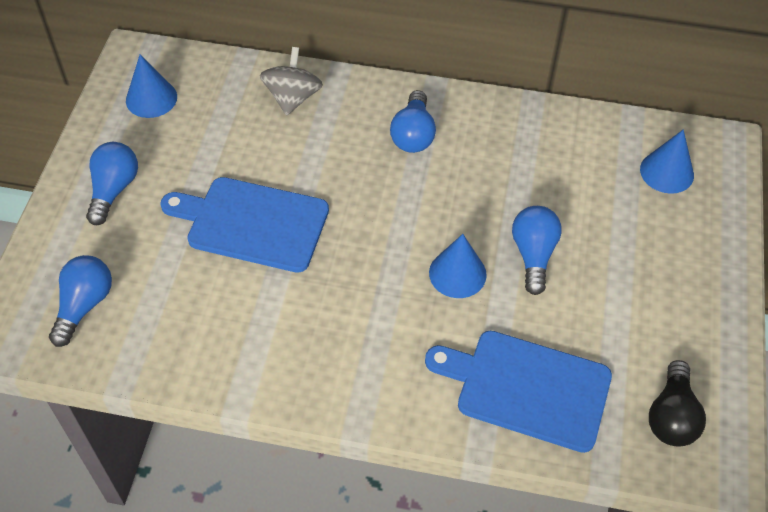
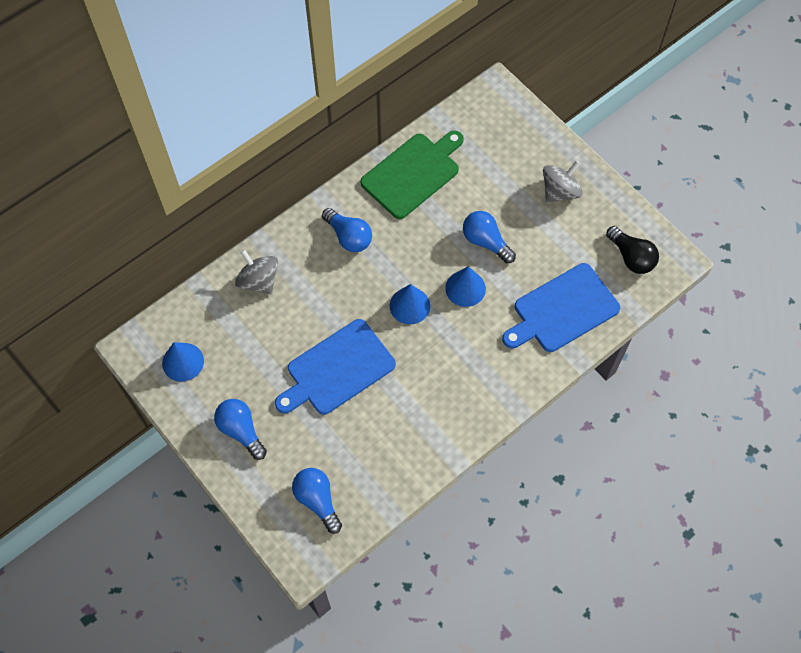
camera: 50 degrees left, 10 degrees up
(543, 138) = (413, 173): none -> green cutting board
(666, 172) = (490, 133): blue cone -> blue cone (409, 305)
(672, 284) = (560, 191): none -> grey spinning top

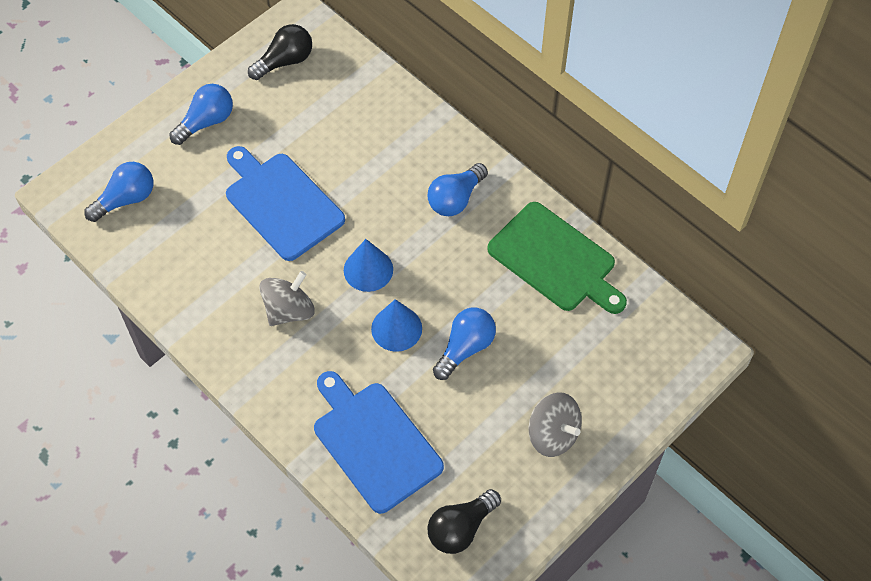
camera: 85 degrees right, 5 degrees down
(183, 362) = (285, 61): blue cone -> black light bulb
(259, 281) = (388, 117): grey spinning top -> grey spinning top (289, 310)

